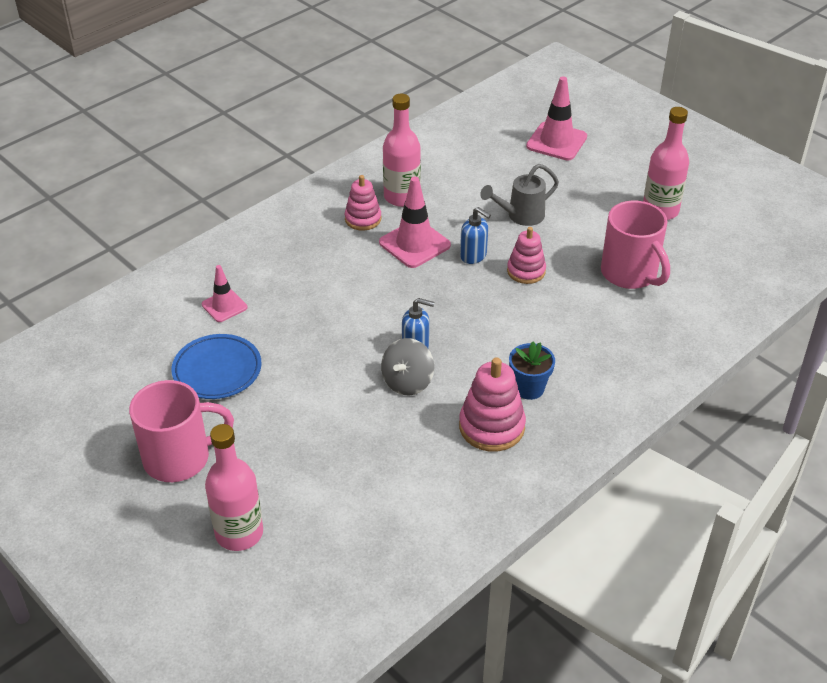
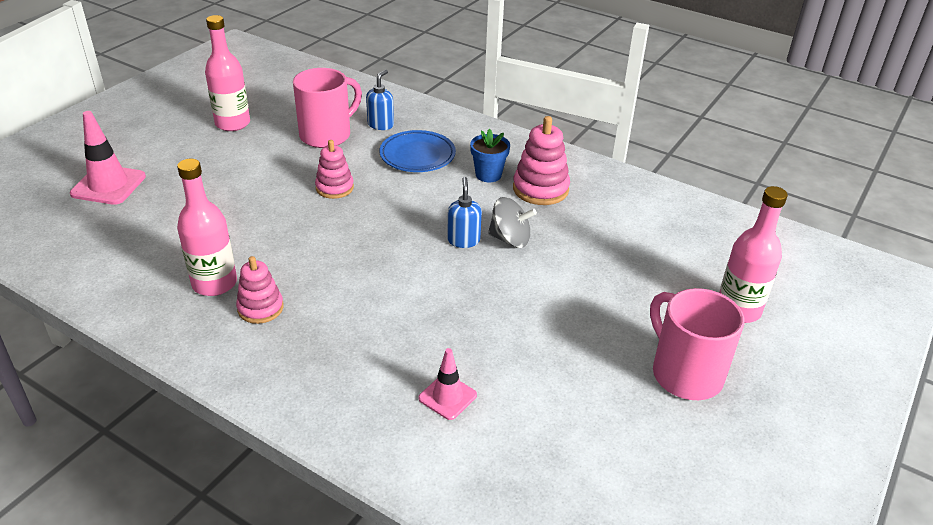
camera: 105 degrees left, 5 degrees down
(217, 370) = (553, 376): blue plate -> blue plate (417, 156)
(414, 244) = (303, 262): pink traffic cone -> none
(473, 256) = (316, 220): blue soap dispenser -> blue soap dispenser (381, 125)
(521, 216) = (246, 197): grey watering can -> none

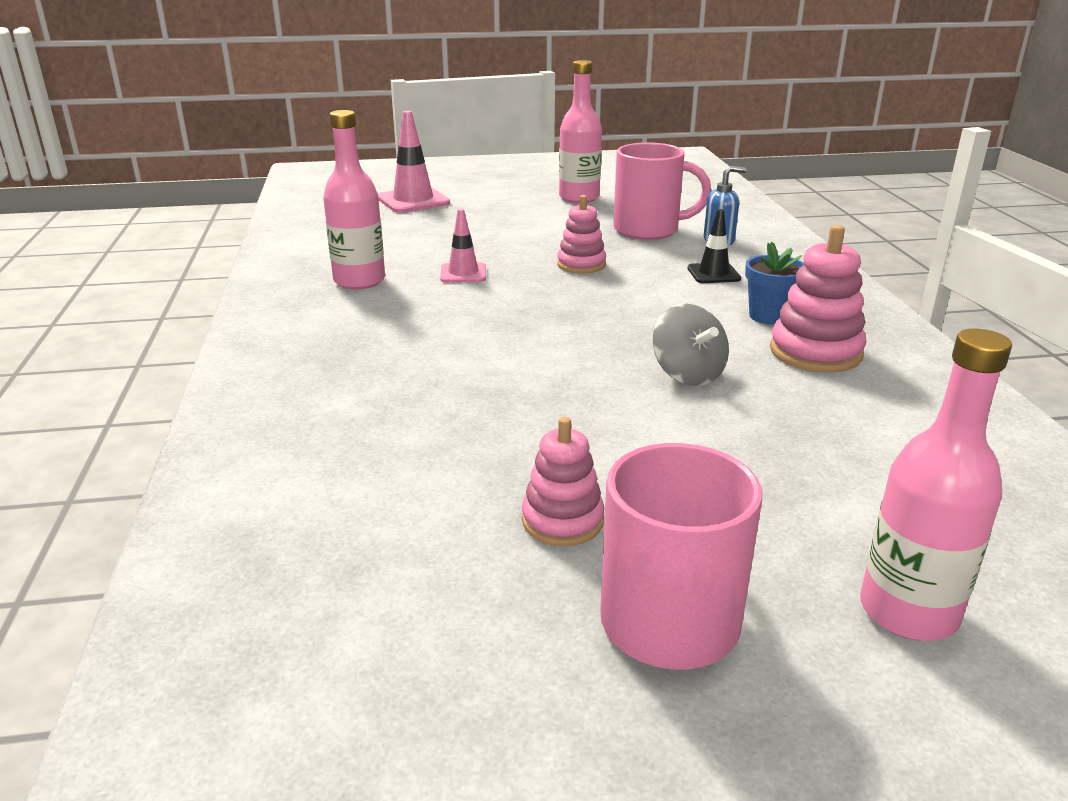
camera: 50 degrees right, 10 degrees down
(260, 308) = (357, 310): pink stacking toy -> pink stacking toy (562, 521)
(417, 156) = (713, 274): blue plate -> black traffic cone
(447, 397) = (362, 452): pink traffic cone -> pink traffic cone (463, 273)
(463, 240) = (632, 351): blue soap dispenser -> none

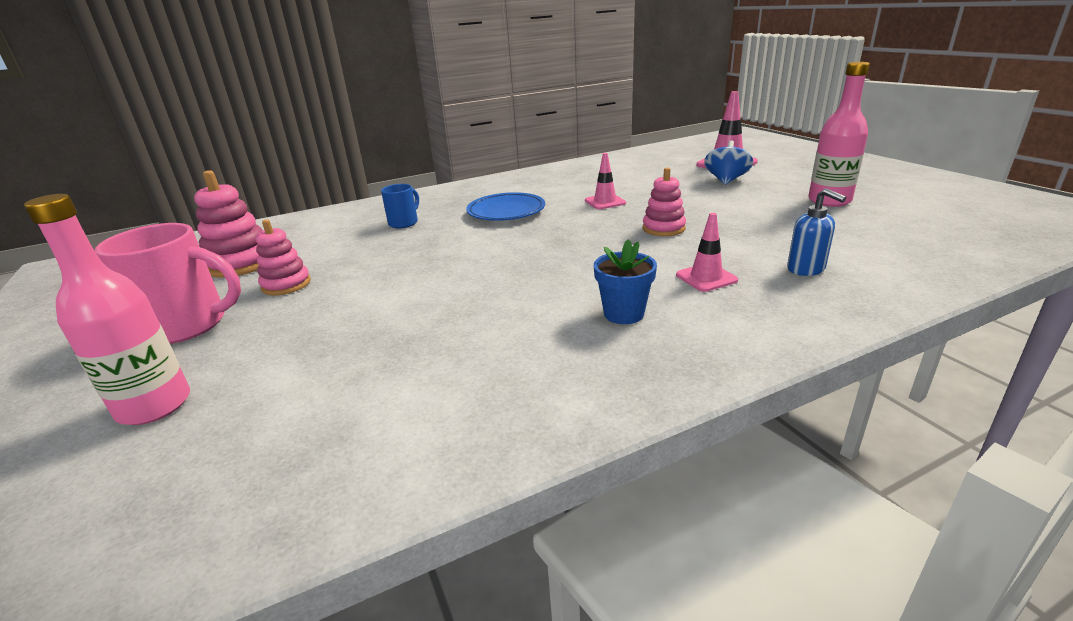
camera: 75 degrees right, 0 degrees up
(359, 281) = (566, 184): pink bottle -> none
(377, 408) = (404, 223): none -> blue mug
(425, 330) = (506, 212): none -> blue plate
(470, 213) = (726, 180): none -> blue spinning top
(649, 230) = (786, 237): pink mug -> none
(688, 374) = (481, 293): grey spinning top -> none
(713, 274) = (706, 278): black traffic cone -> pink traffic cone
(815, 352) = (555, 344): pink stacking toy -> pink stacking toy (241, 263)

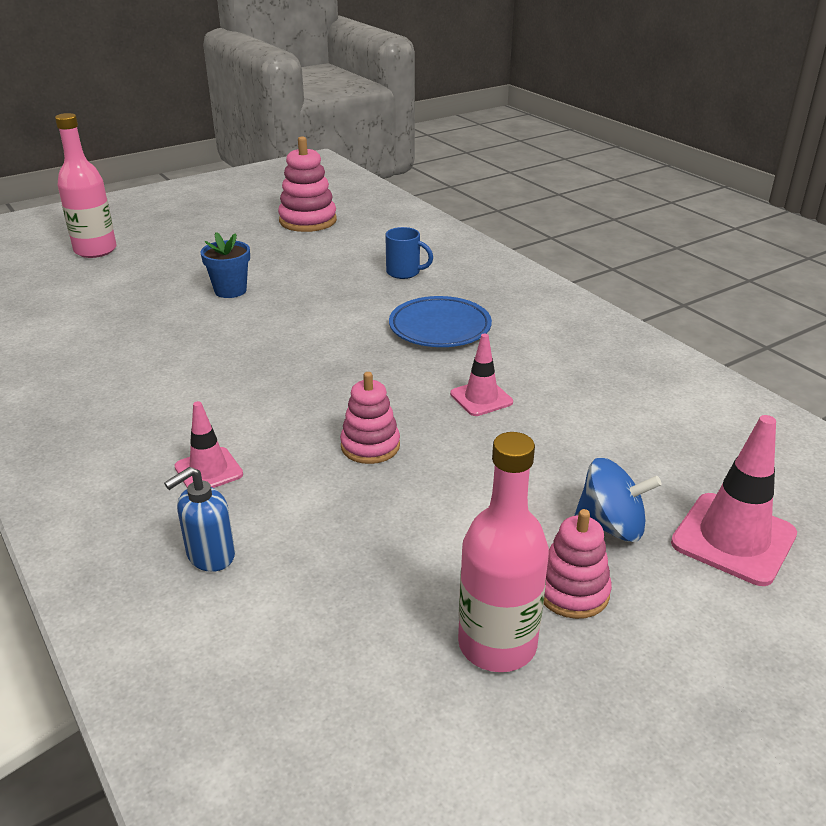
camera: 80 degrees right, 5 degrees up
(188, 325) = (198, 231): pink mug -> none
(286, 284) = (259, 248): pink stacking toy -> pink stacking toy (572, 591)
(624, 314) = (144, 414): blue flower pot -> blue flower pot (230, 290)

